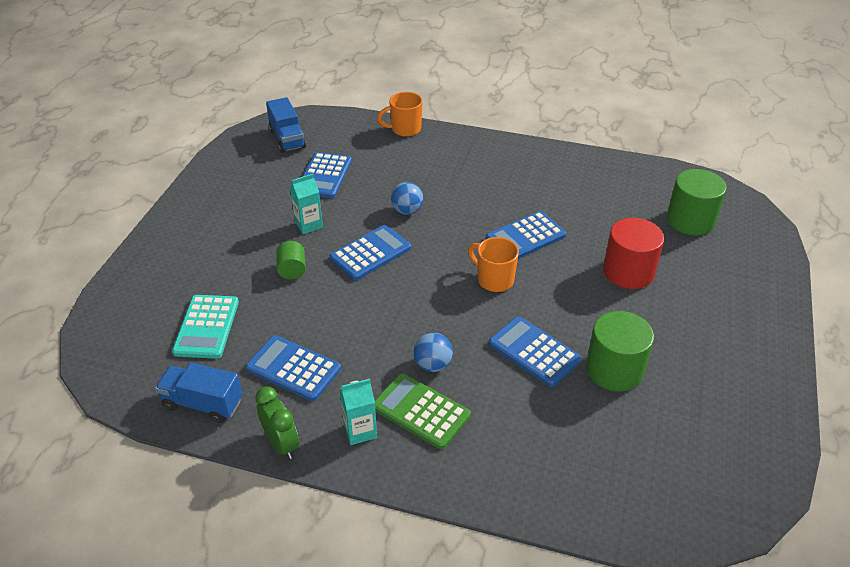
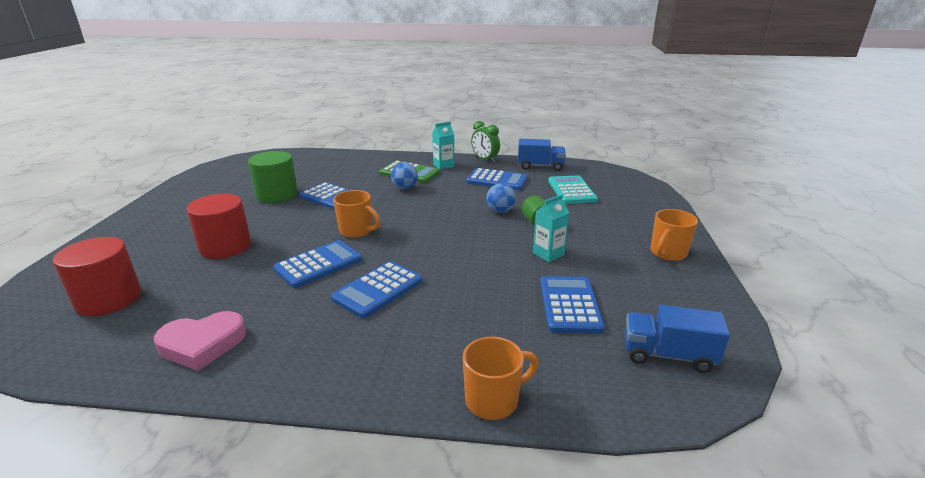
camera: 170 degrees right, 15 degrees down
(199, 213) = (667, 253): none -> orange mug
(287, 139) = (668, 355): blue truck -> blue truck turned 45 degrees counterclockwise
(370, 253) = (474, 238): blue calculator -> blue calculator (378, 290)
(407, 211) = (450, 276): blue ball -> blue ball (500, 211)
(589, 176) = (202, 344): none -> pink heart
(690, 220) = (109, 299): green cylinder -> red cylinder

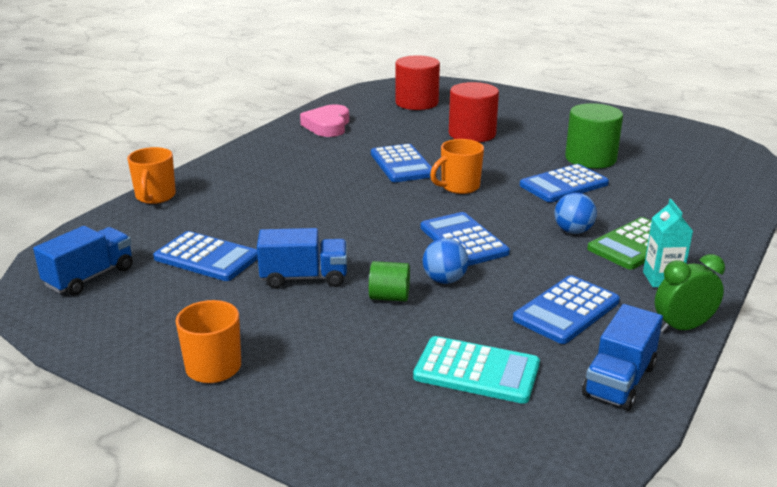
camera: 115 degrees right, 0 degrees up
(378, 290) = (333, 181): blue calculator -> blue calculator (463, 240)
(548, 254) = (304, 278): turquoise carton -> blue truck

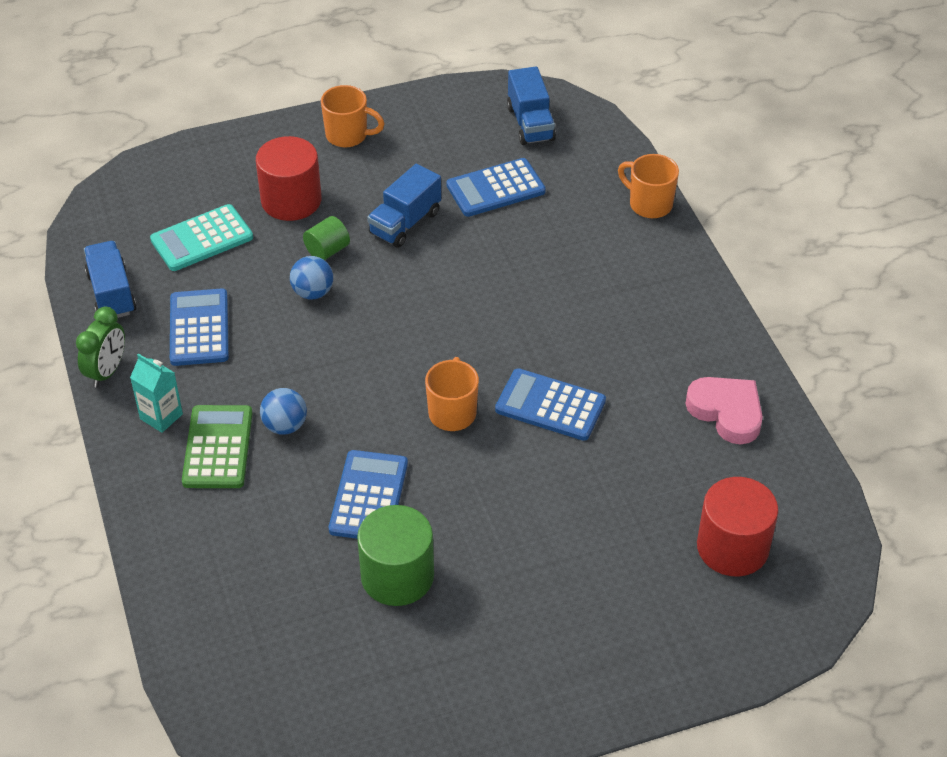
camera: 130 degrees right, 20 degrees up
(463, 240) = (354, 344): blue calculator -> none
(472, 134) = (573, 524): red cylinder -> red cylinder (291, 200)

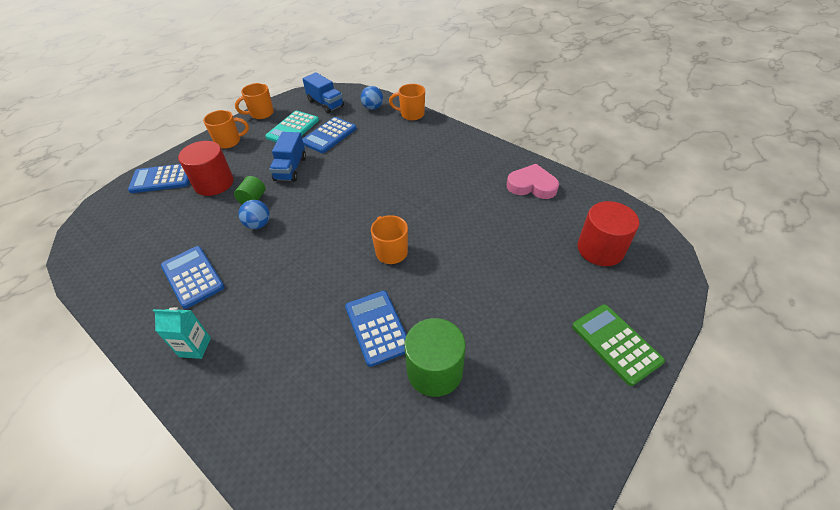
camera: 30 degrees left, 0 degrees up
(107, 371) = (135, 336): green clock -> none
(112, 293) = (115, 283): blue truck -> none
(202, 239) = (166, 225): turquoise calculator -> turquoise calculator (293, 129)
(218, 447) = (250, 348): green calculator -> green calculator (616, 344)
(285, 426) = (290, 310): blue ball -> blue ball (373, 108)
(422, 101) = (261, 114): none -> orange mug
(550, 405) = (442, 223): blue calculator -> blue calculator (162, 179)

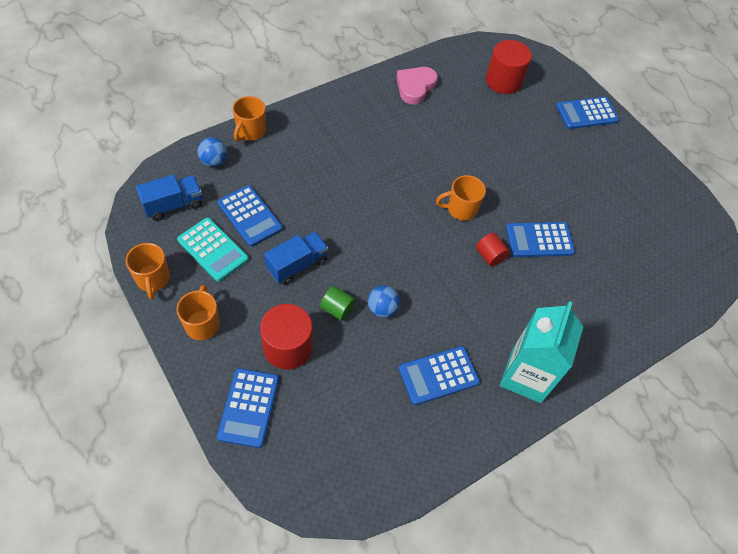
camera: 80 degrees left, 10 degrees up
(195, 347) = (526, 376): turquoise carton -> turquoise carton, size x1.98
(290, 168) = (297, 265): blue truck -> blue truck turned 60 degrees counterclockwise
(340, 287) = (489, 256): none -> red cylinder
(434, 371) = (585, 216): green cylinder -> none
(616, 344) = (586, 113): green calculator -> blue calculator

